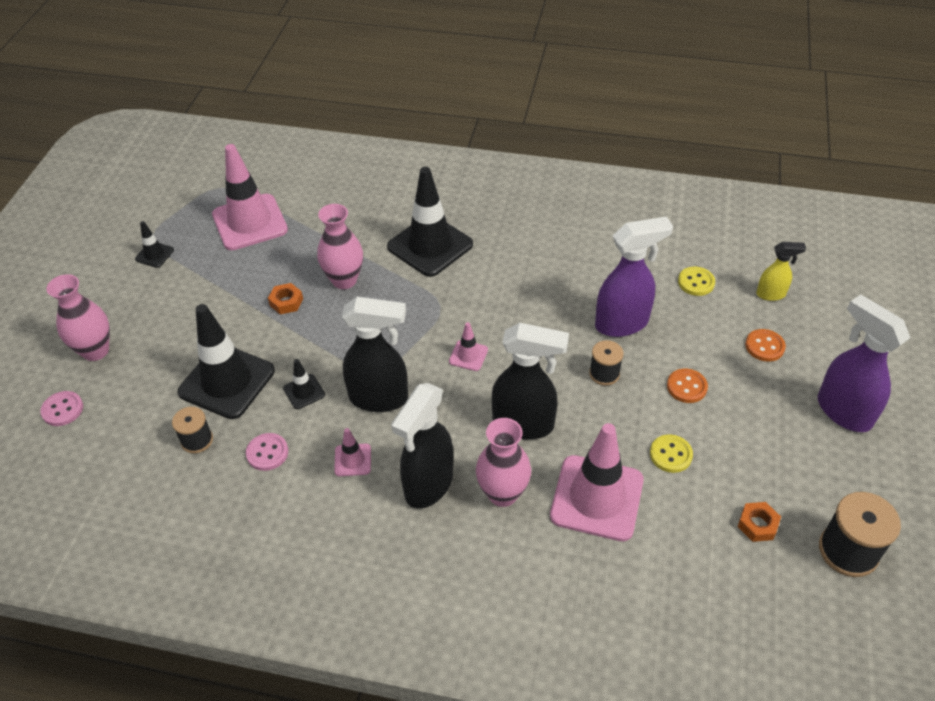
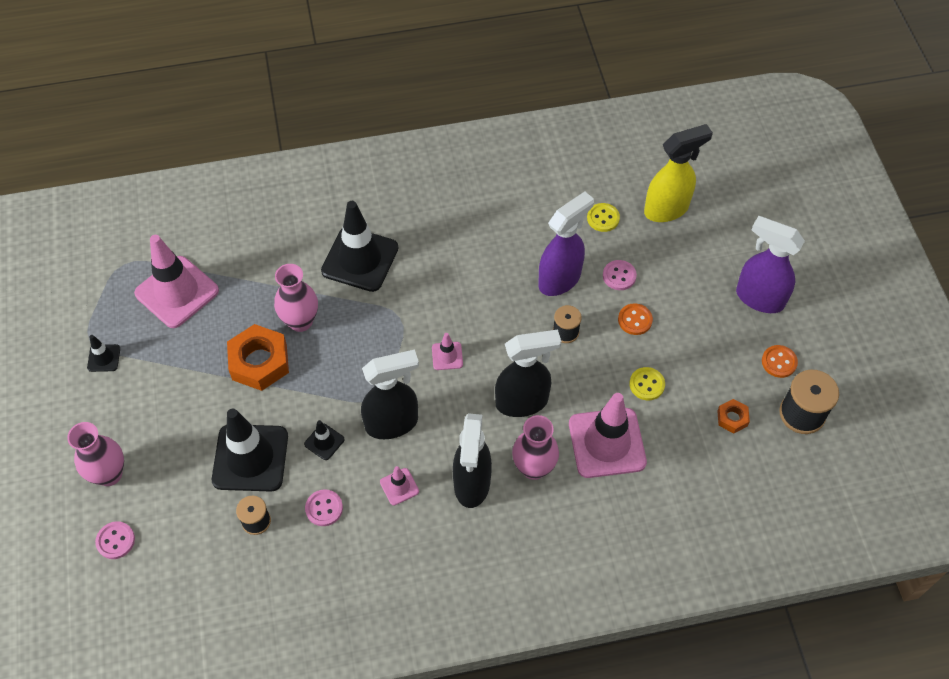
camera: 25 degrees left, 10 degrees up
(286, 302) = (259, 362): orange nut -> orange nut, size x2.00
(688, 340) = (619, 276): none -> pink button
(764, 346) = (680, 261): orange button -> orange button (779, 362)
(771, 294) = (667, 209): yellow spray bottle -> yellow spray bottle, size x1.86

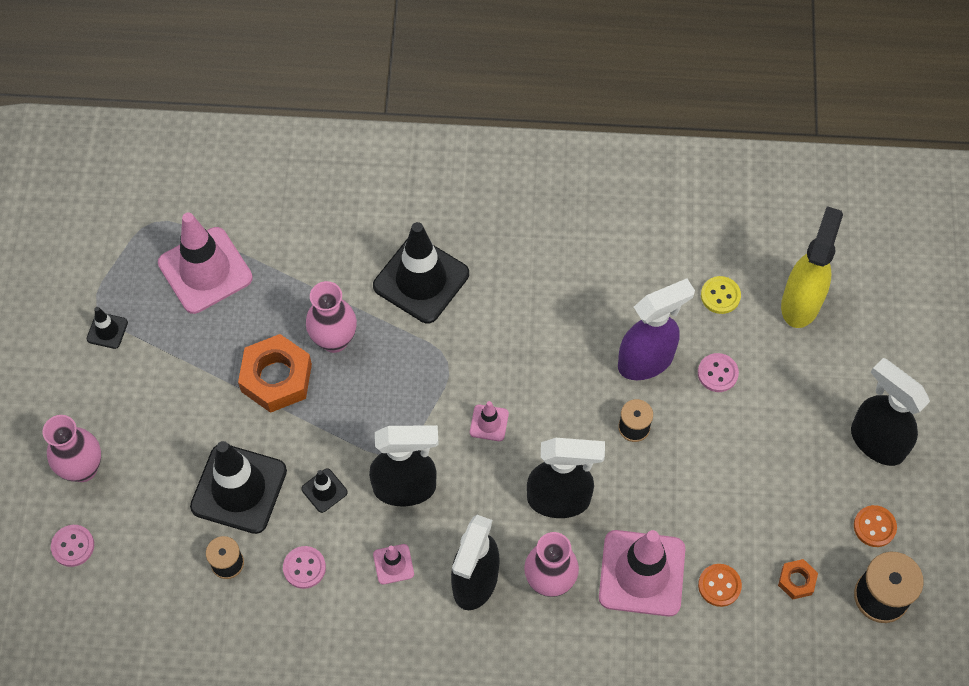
camera: 15 degrees right, 5 degrees up
(635, 320) = (719, 432): orange button -> orange button (719, 585)
(647, 384) = (709, 515): yellow button -> none
(667, 209) = (801, 302): yellow spray bottle -> yellow spray bottle turned 60 degrees counterclockwise
(758, 298) = (876, 441): purple spray bottle -> black spray bottle

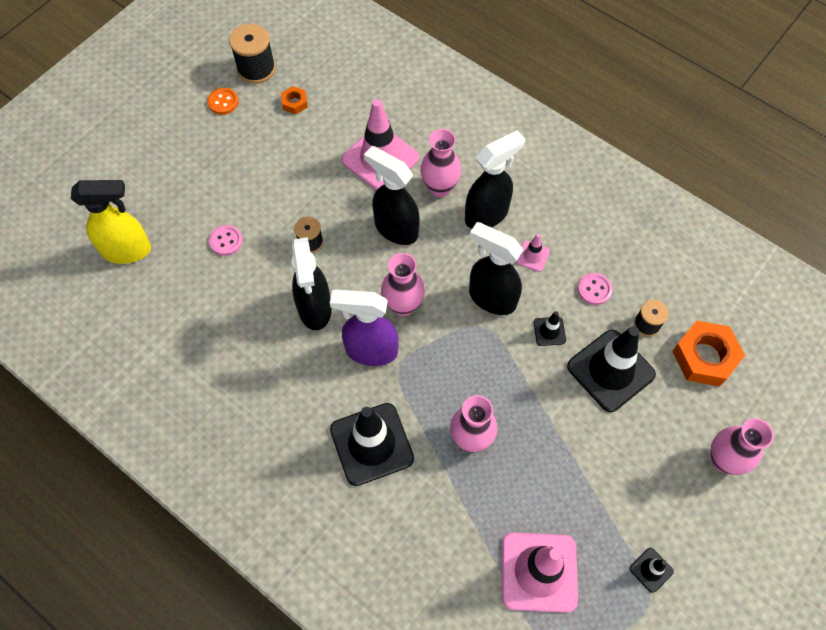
camera: 145 degrees left, 0 degrees up
(73, 546) = (756, 405): pink button -> none
(276, 378) = (534, 437): orange nut -> orange nut (704, 357)
(489, 423) = (403, 305): pink traffic cone -> pink vase
(646, 361) = (263, 278): purple spray bottle -> purple spray bottle (370, 351)
(719, 585) = (341, 126): orange button -> none
(720, 296) = (174, 289): yellow button -> none
(801, 302) = (128, 250): yellow spray bottle -> yellow spray bottle turned 150 degrees counterclockwise
(876, 441) = (173, 143): black spray bottle -> black spray bottle (315, 309)

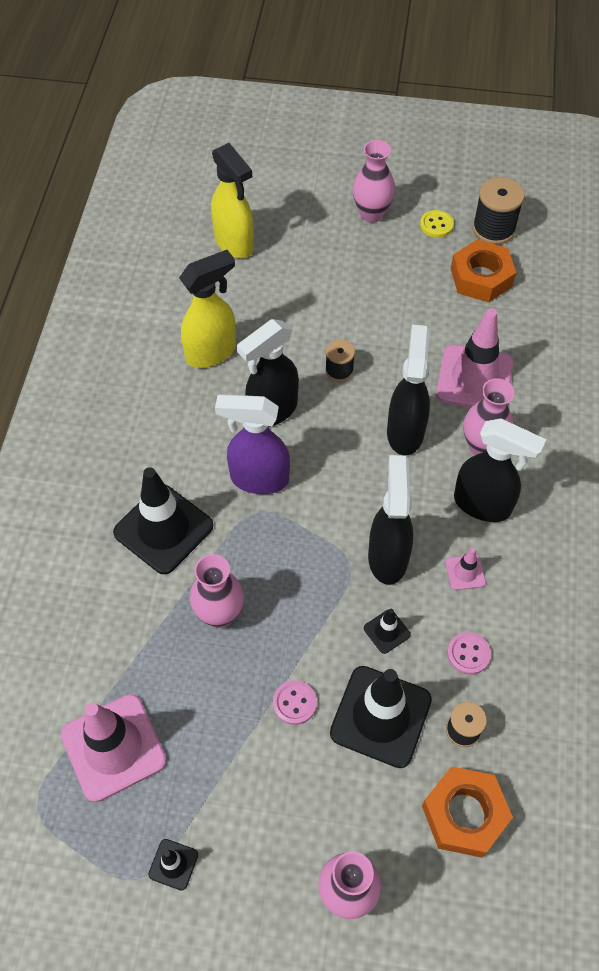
camera: 60 degrees right, 5 degrees down
(223, 102) = (436, 225): orange button -> yellow button
(226, 241) = (293, 306): pink button -> pink button (294, 703)
(227, 324) = (212, 352): none -> yellow spray bottle
(294, 103) = (481, 277): orange nut -> orange nut, size x2.00
(370, 351) = (258, 479): purple spray bottle -> purple spray bottle turned 60 degrees counterclockwise
(403, 305) = (325, 481): pink vase -> pink vase (371, 214)

